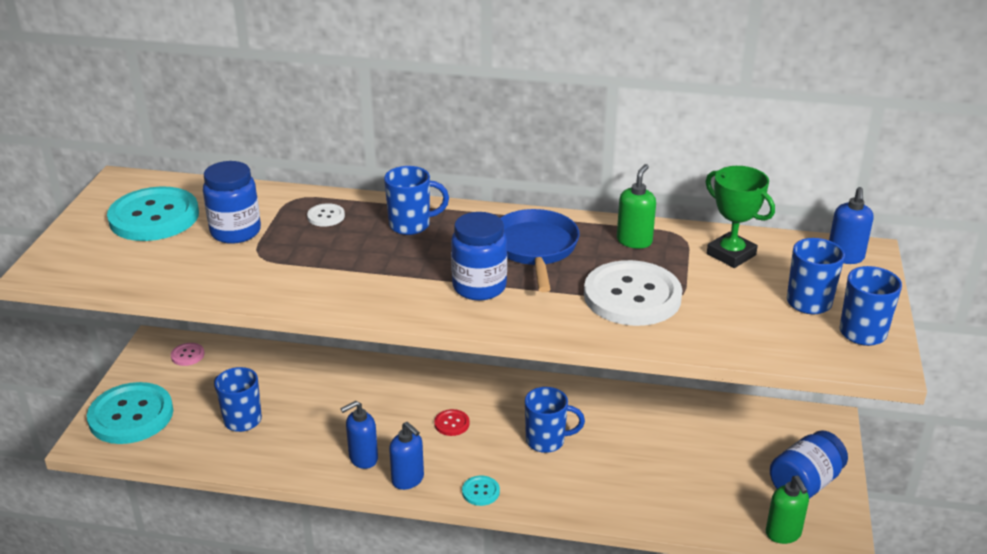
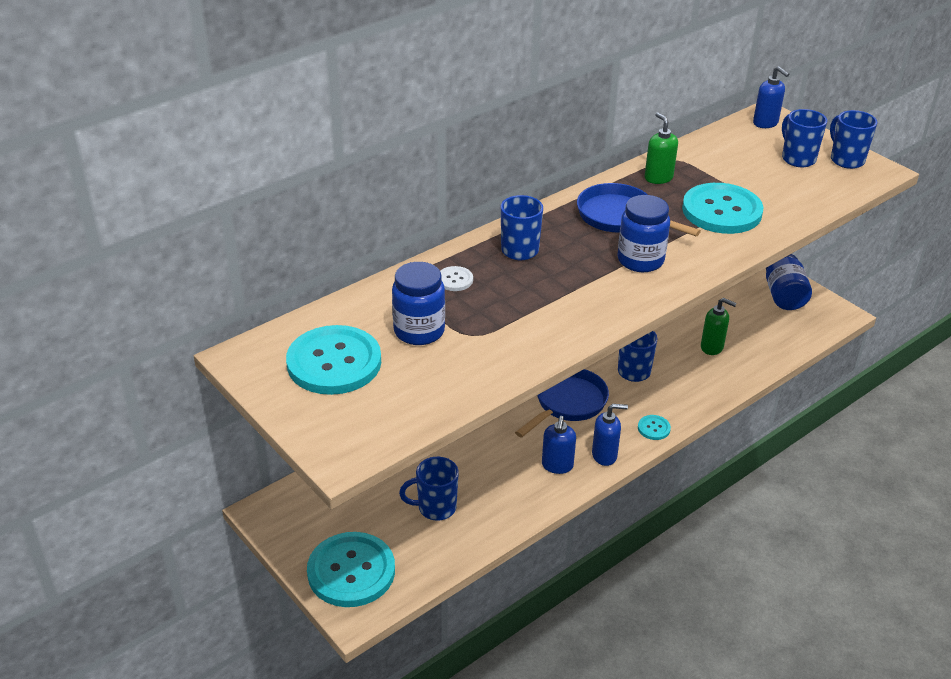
camera: 50 degrees left, 5 degrees up
(187, 355) = (308, 500): pink button -> none
(451, 423) = (567, 403): red button -> blue pan
(632, 296) = (721, 211): white button -> turquoise button
(731, 254) = (717, 155): green trophy -> none
(783, 534) = (817, 330): green soap dispenser -> green soap dispenser (712, 347)

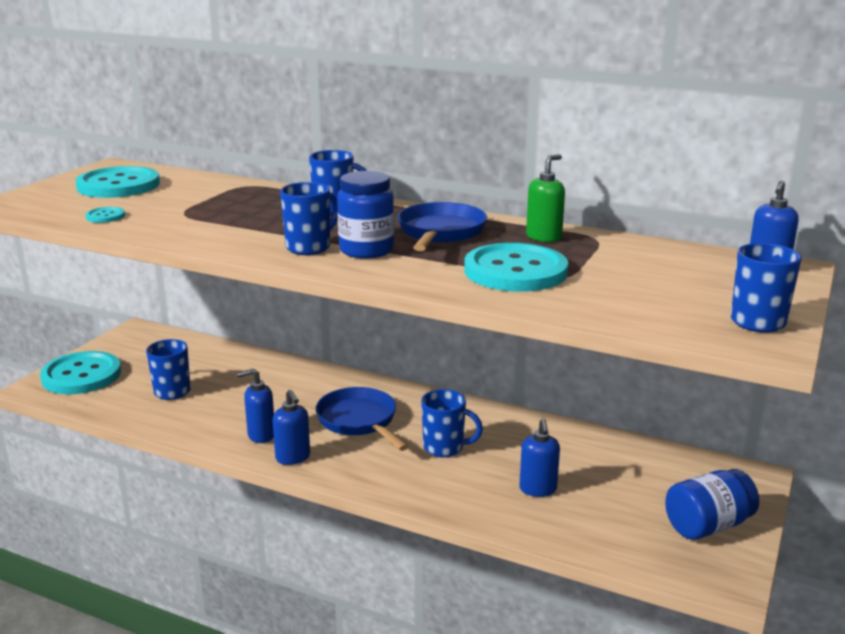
camera: 65 degrees right, 15 degrees down
(419, 331) = (177, 199): blue jar -> none
(454, 280) = (263, 197): white button -> none
(567, 403) = (359, 421): blue pan -> blue pan turned 135 degrees counterclockwise
(653, 428) = (357, 478): turquoise button -> turquoise button (105, 216)
(712, 347) = (538, 489): green soap dispenser -> blue soap dispenser
(797, 159) = (708, 294): blue mug -> blue mug (309, 247)

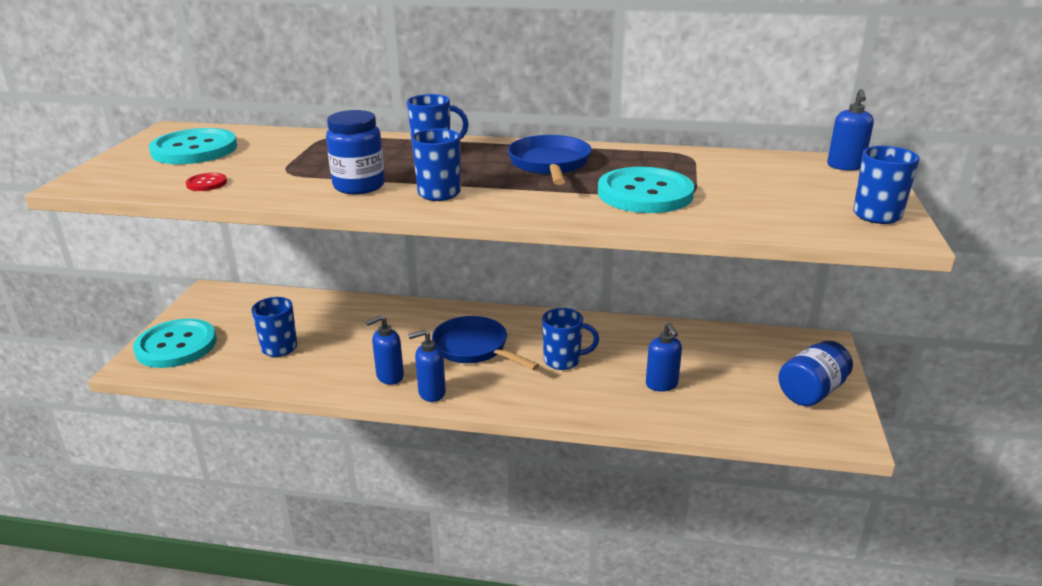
camera: 15 degrees left, 5 degrees up
(105, 216) = (206, 183): turquoise button -> red button
(293, 457) = (431, 393): blue soap dispenser -> blue soap dispenser turned 120 degrees clockwise
(366, 250) = (496, 189): blue jar -> blue jar (359, 186)
(544, 237) = (643, 159): green soap dispenser -> none

